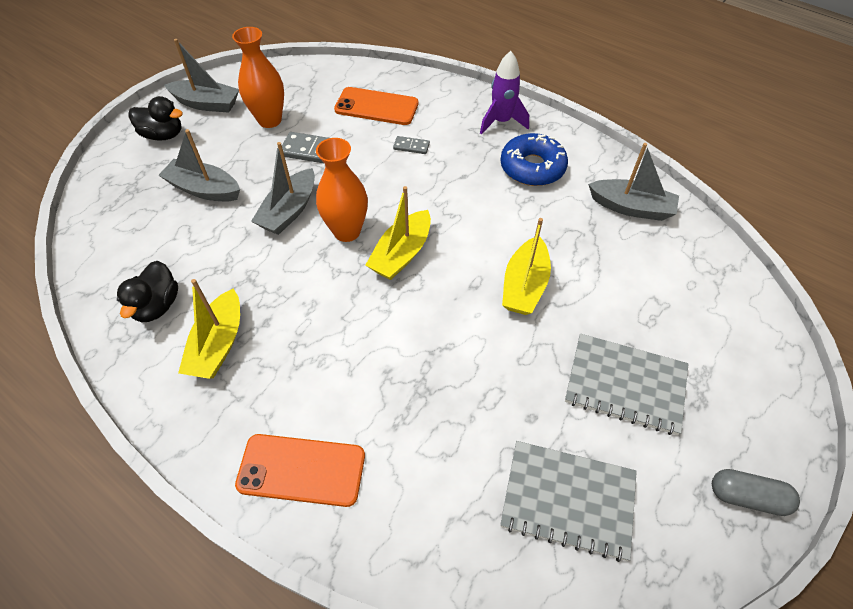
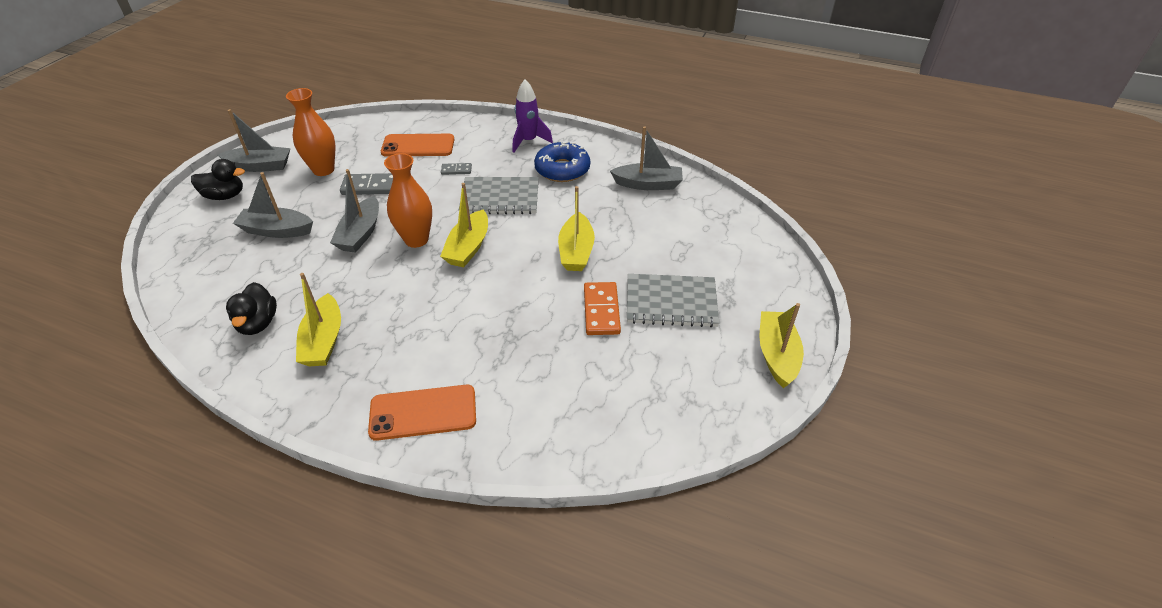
camera: 15 degrees left, 10 degrees down
(537, 377) = (601, 310): none -> orange domino
(568, 500) = (645, 385): grey notebook -> grey notebook (500, 197)
(747, 497) = (777, 355): grey capsule -> yellow boat

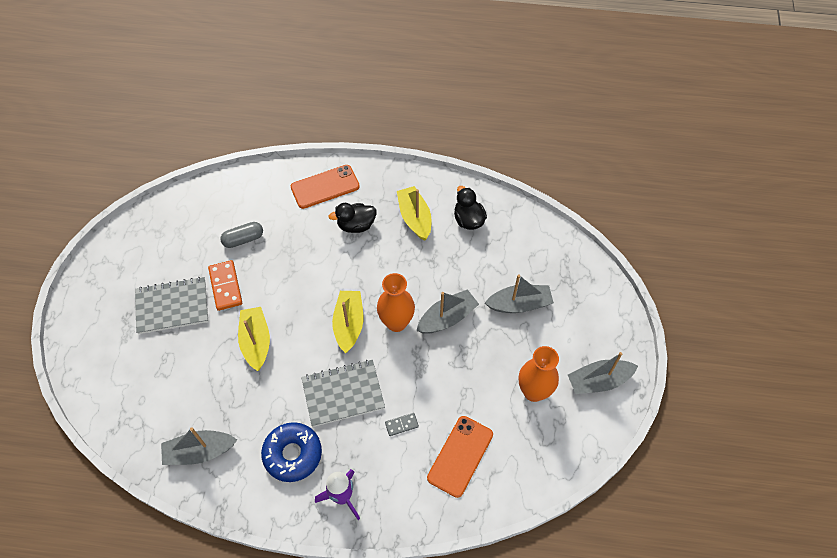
camera: 165 degrees right, 15 degrees up
(225, 196) = (597, 333): black duck -> black duck (356, 225)
(360, 233) = (447, 318): grey boat -> grey boat turned 60 degrees clockwise
(371, 186) = (472, 379): grey domino -> none
(418, 146) = (460, 456): orange phone -> orange phone turned 45 degrees counterclockwise
(567, 362) = (243, 239): none -> grey capsule
(777, 355) = (95, 278): yellow boat -> none

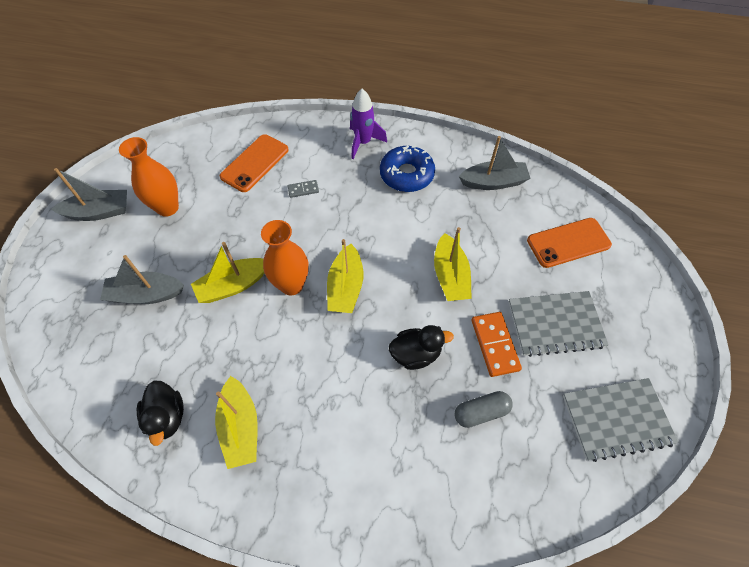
camera: 175 degrees left, 0 degrees up
(325, 187) = (365, 497): orange phone -> orange phone (568, 243)
(343, 394) = (357, 219): grey notebook -> grey notebook (616, 419)
(356, 225) = (324, 422): black duck -> black duck (416, 354)
(447, 318) = (233, 285): grey boat -> yellow boat

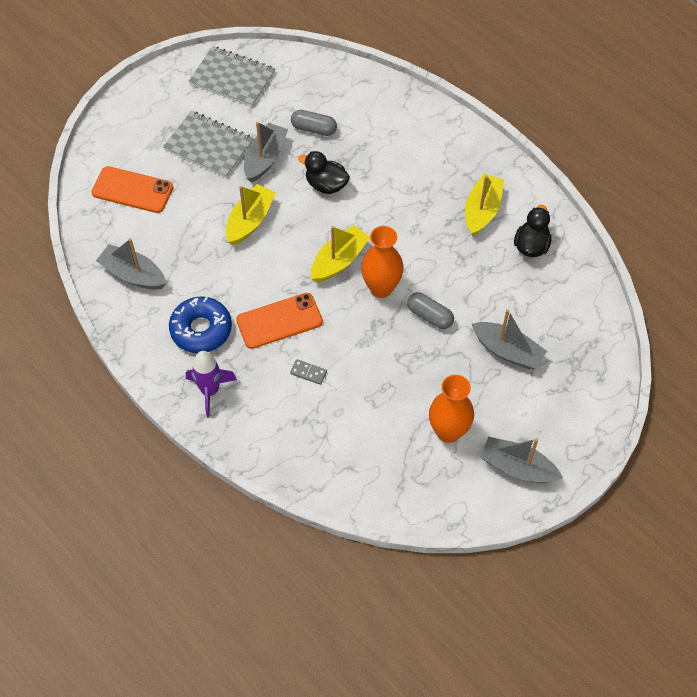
camera: 145 degrees left, 0 degrees up
(233, 285) = (429, 316): yellow boat -> grey capsule
(255, 163) = (334, 433): orange phone -> orange phone (279, 321)
(494, 345) = (265, 158): orange domino -> grey boat

